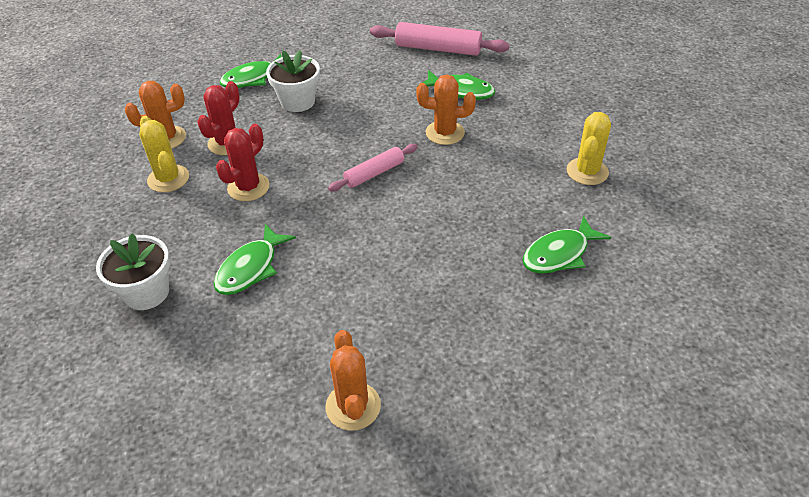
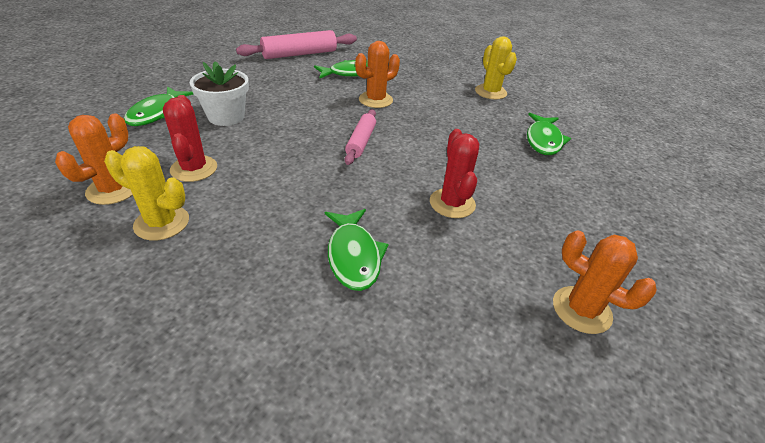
camera: 45 degrees left, 5 degrees down
(146, 292) = (272, 339): white flower pot -> none
(248, 187) = (263, 194): red cactus -> red cactus (452, 203)

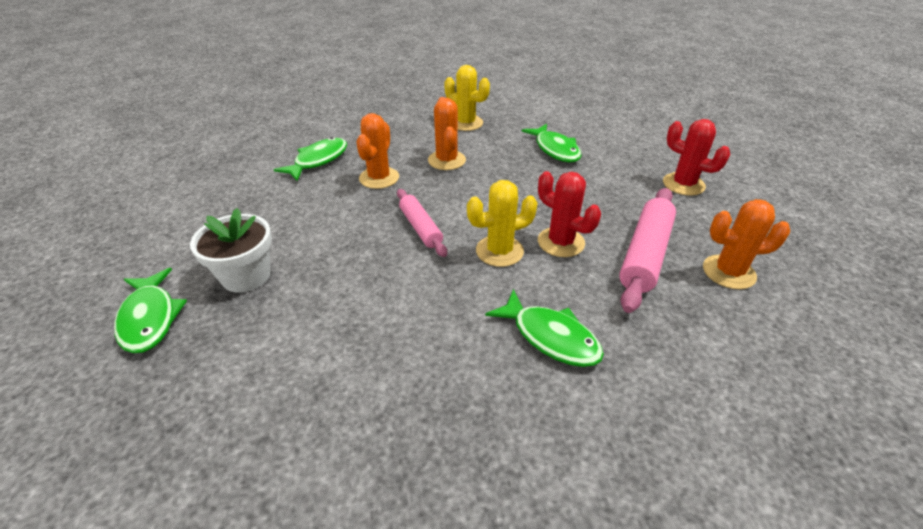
camera: 35 degrees left, 0 degrees up
(113, 189) = (228, 438): orange cactus -> orange cactus (446, 160)
(162, 223) = (341, 432): yellow cactus -> yellow cactus (499, 251)
(194, 169) = (292, 354): red cactus -> red cactus (683, 184)
(299, 54) = (233, 163): pink rolling pin -> pink rolling pin (645, 254)

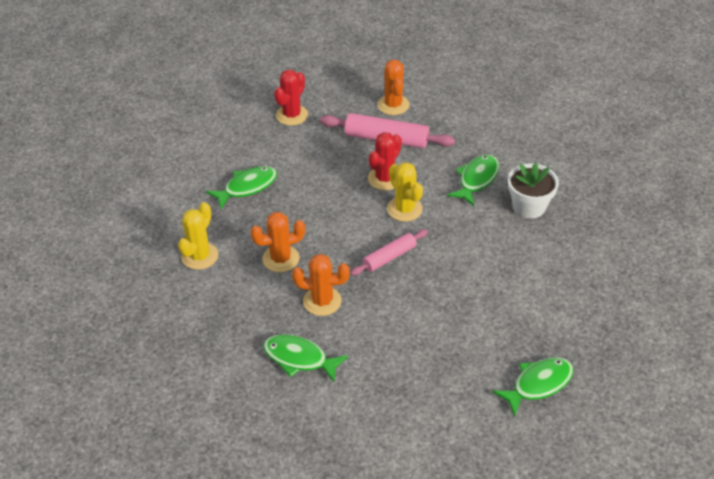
camera: 100 degrees left, 5 degrees up
(246, 276) = (478, 346): white flower pot -> white flower pot (529, 206)

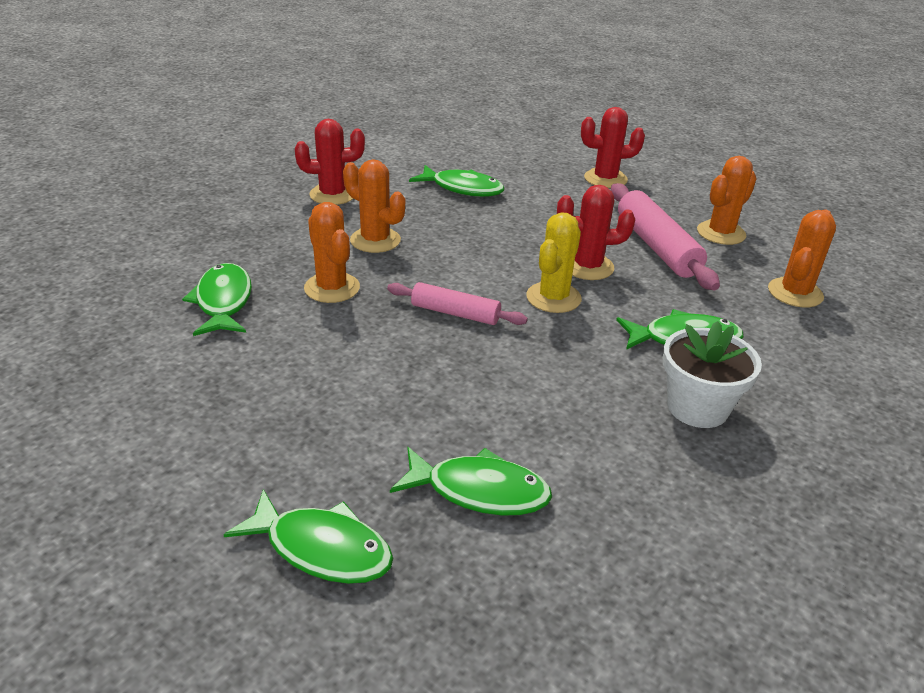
camera: 55 degrees right, 10 degrees down
(200, 256) = (332, 195): yellow cactus -> red cactus
(468, 115) = (795, 293): none -> orange cactus
(535, 313) = (479, 491): none -> green fish

